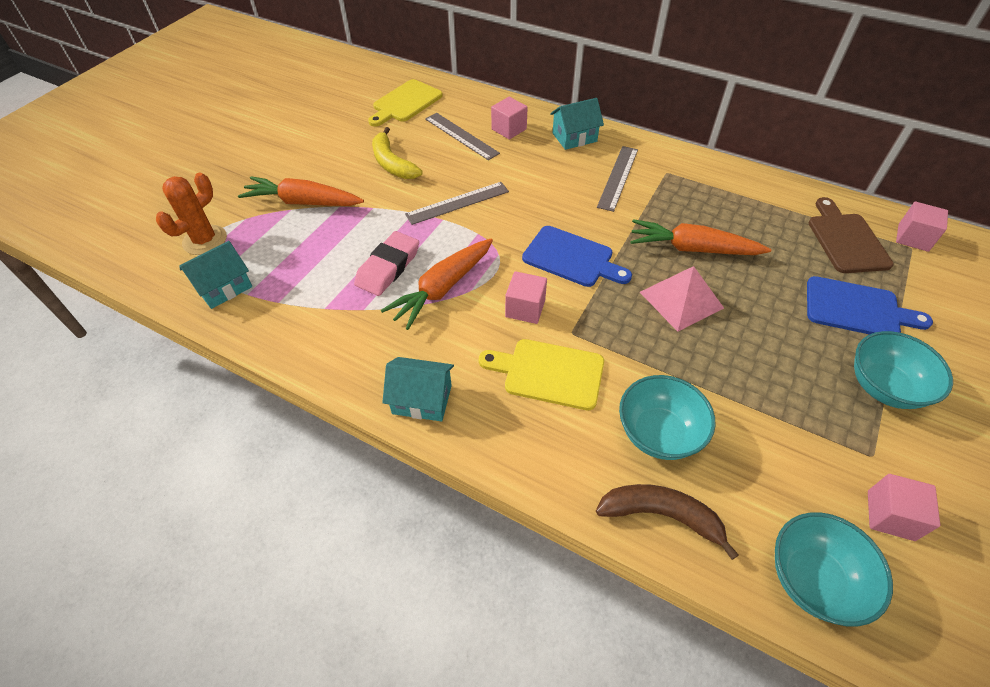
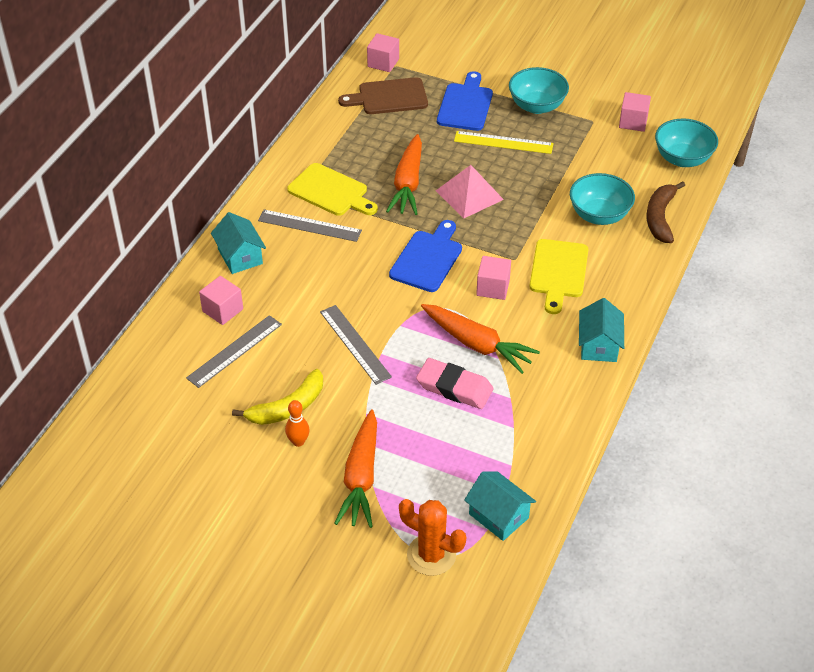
camera: 95 degrees left, 5 degrees down
(353, 168) = (298, 442): none -> orange bowling pin
(405, 103) = (160, 411): yellow cutting board -> yellow cutting board (331, 191)
(790, 341) = (503, 142): none -> yellow ruler

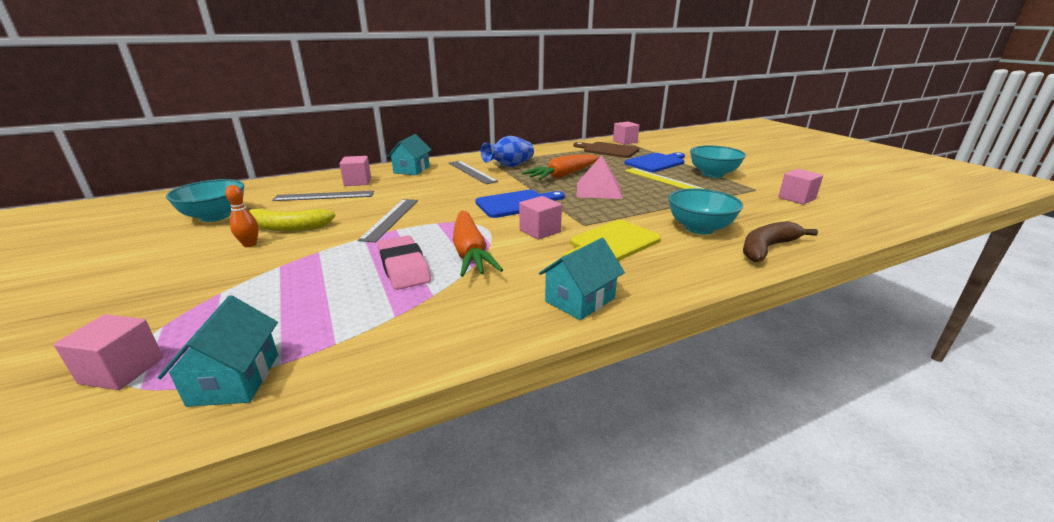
camera: 40 degrees right, 20 degrees down
(331, 191) = (509, 166): yellow cutting board -> blue vase
(361, 477) = (228, 282): orange carrot -> none
(431, 555) = (122, 370): orange cactus -> pink cube
(682, 159) = (833, 226): turquoise bowl -> turquoise bowl (215, 216)

